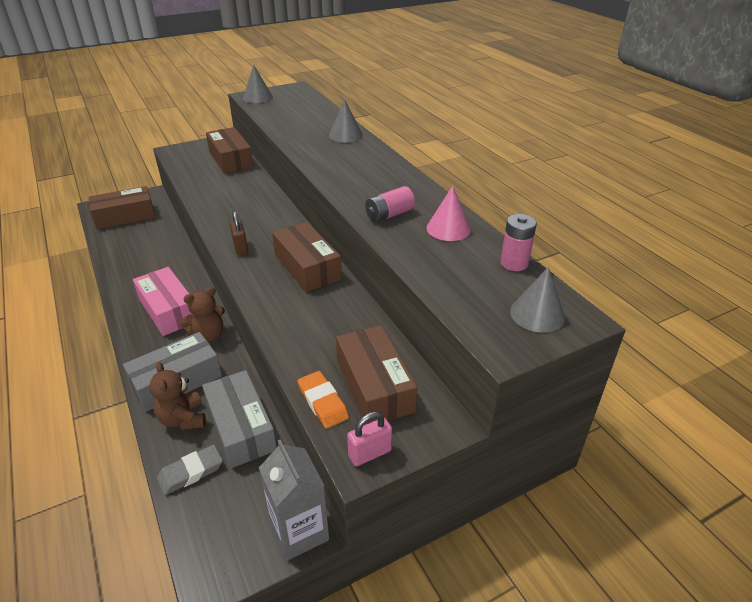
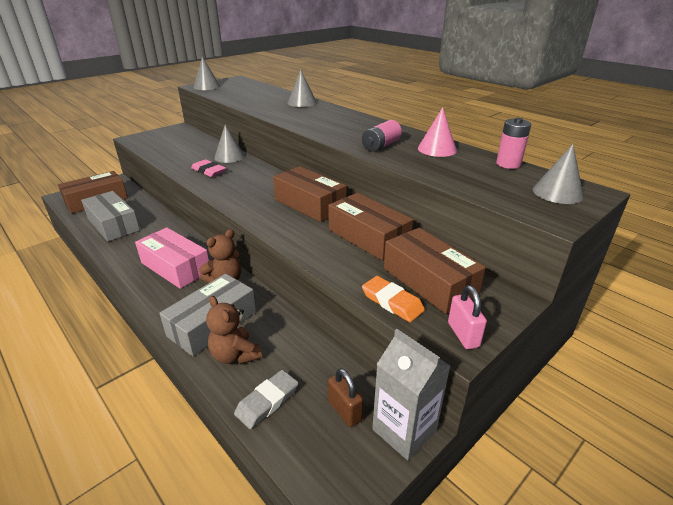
camera: 15 degrees left, 5 degrees down
(227, 206) = (208, 171): none -> pink eraser
(231, 159) = (192, 139): brown box -> brown box (368, 237)
(240, 247) = (239, 198): brown padlock -> brown padlock (344, 411)
(241, 427) = (297, 351): grey box -> grey box (113, 225)
(257, 189) = (229, 156): none -> grey cone
(370, 453) = (463, 335): pink padlock -> pink padlock turned 60 degrees counterclockwise

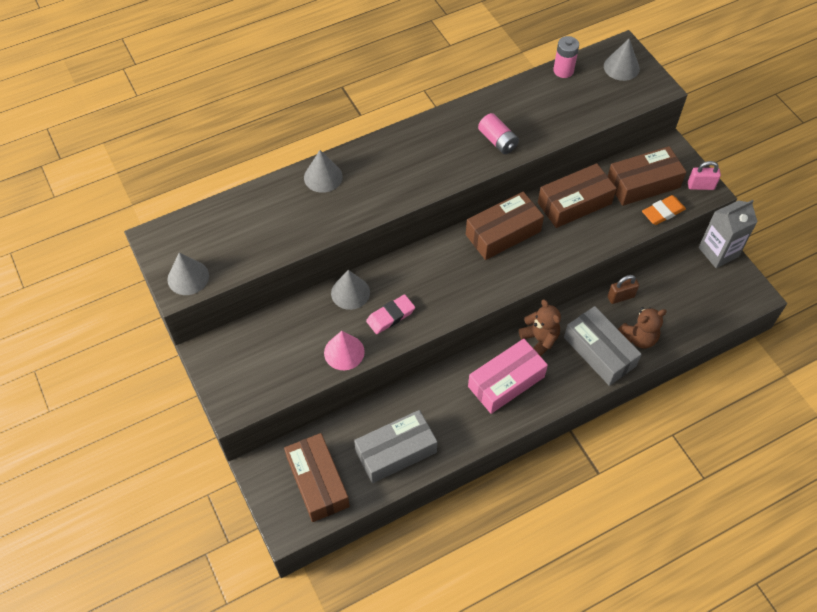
camera: 75 degrees left, 25 degrees up
(267, 401) = (686, 321): grey eraser -> none
(344, 411) = (699, 279): brown padlock -> brown padlock (620, 297)
(437, 149) = (517, 103): pink cone -> pink cone (344, 352)

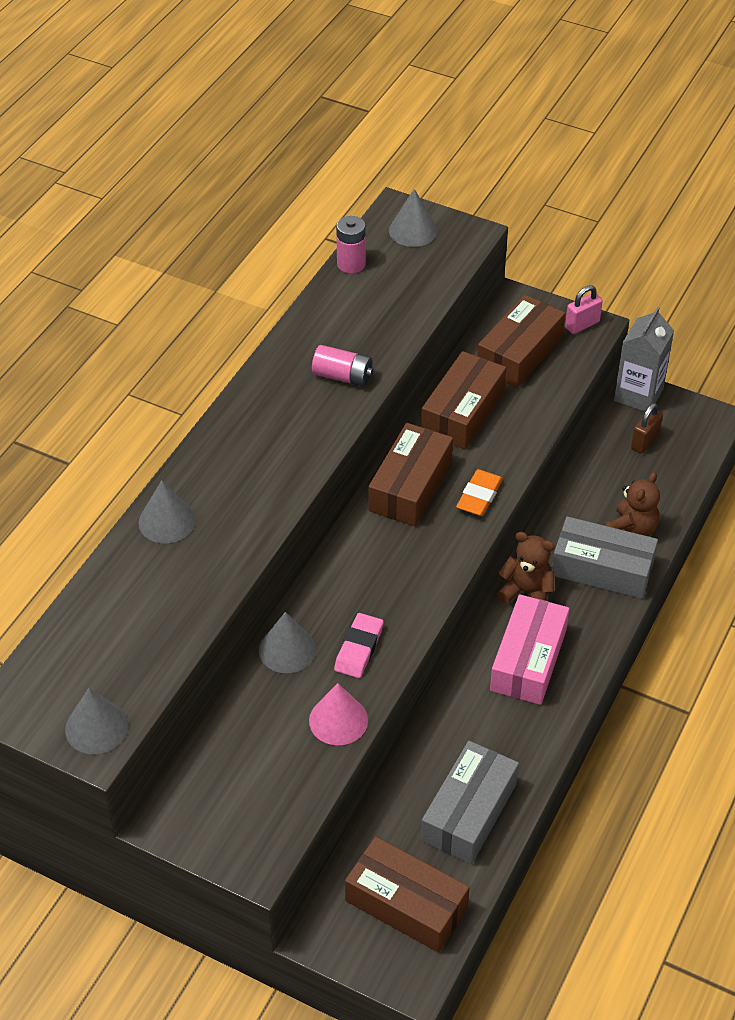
camera: 35 degrees left, 10 degrees down
(620, 297) = (576, 497): brown padlock -> brown padlock (645, 441)
(663, 212) = (566, 372): orange eraser -> orange eraser (479, 496)

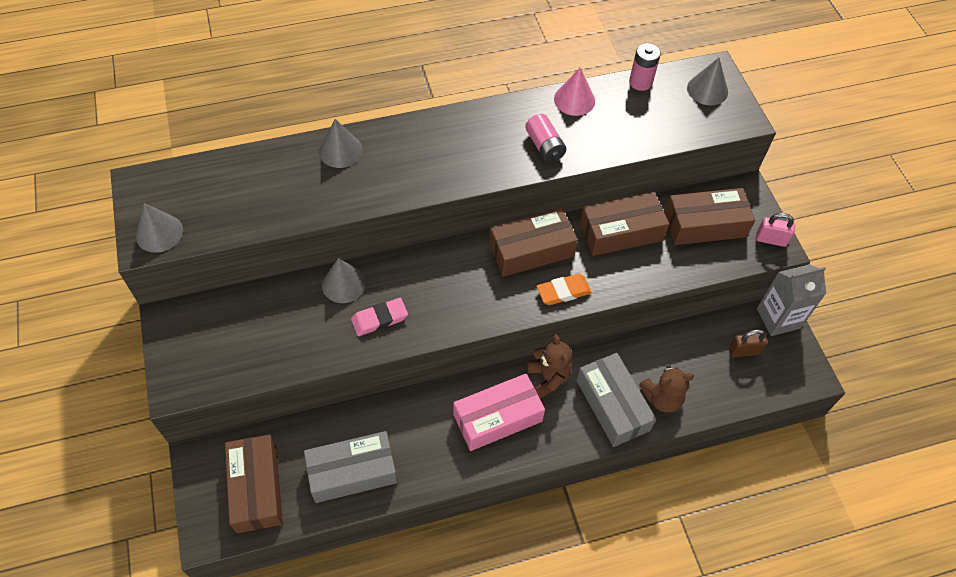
camera: 45 degrees right, 10 degrees up
(338, 720) = (316, 349): pink cone -> pink cone (574, 100)

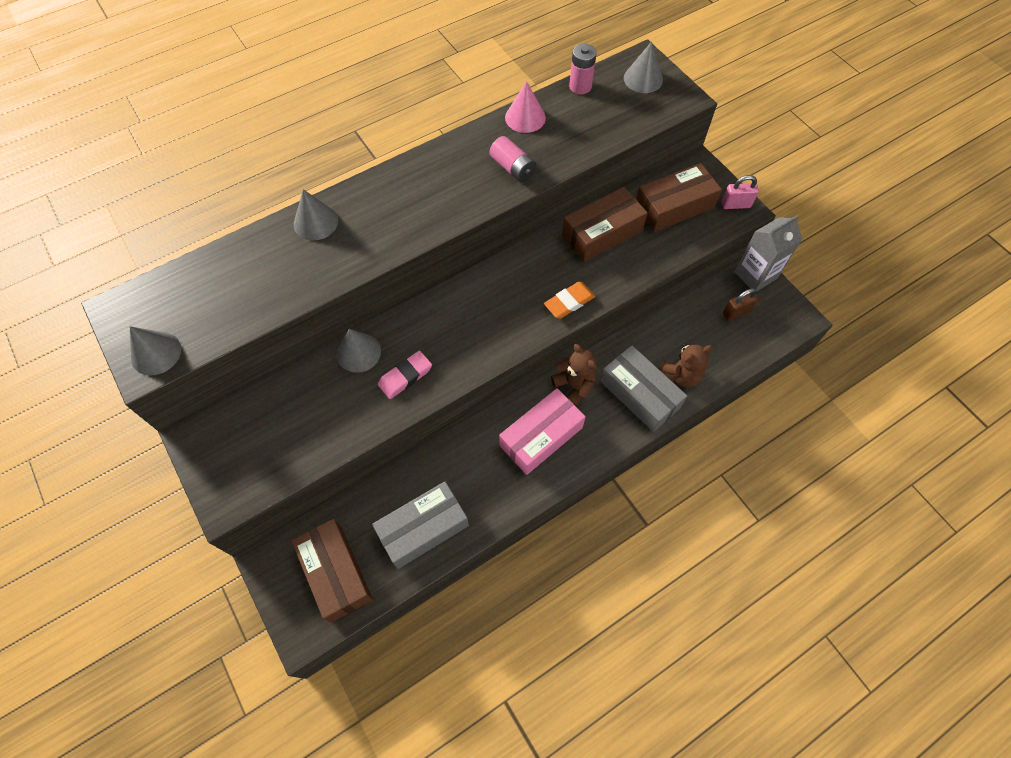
camera: 15 degrees left, 5 degrees up
(531, 250) = (526, 272): brown box -> none

